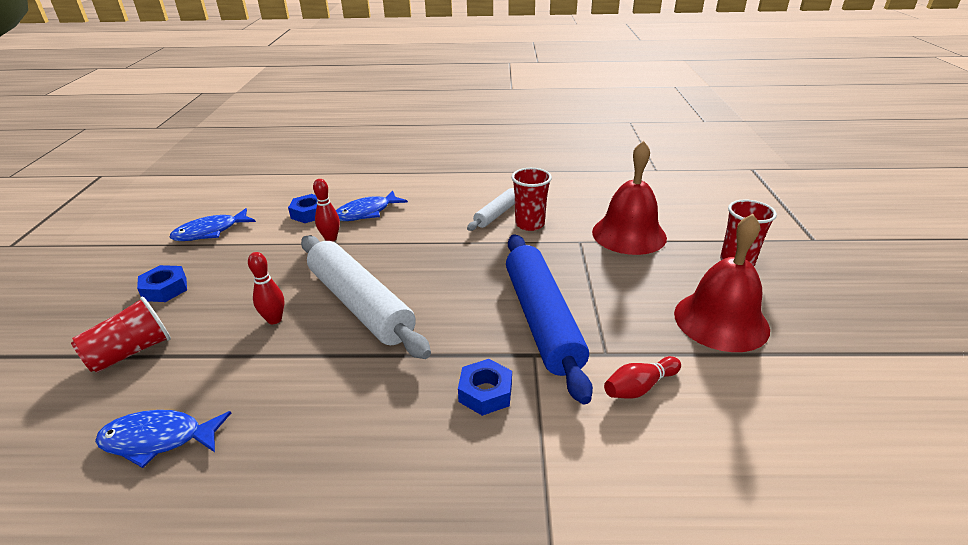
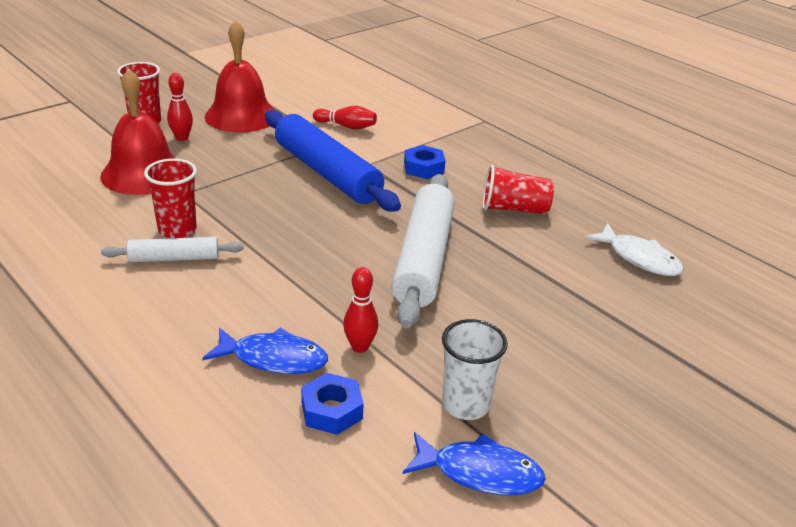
camera: 135 degrees left, 0 degrees up
(131, 352) = (643, 338): red cup -> red cup (514, 209)
(158, 439) = (639, 258): blue fish -> white fish
(165, 289) = (585, 399): blue nut -> none
(241, 249) = (465, 405): none -> white cup
(274, 319) = (503, 291): red bowling pin -> red bowling pin (182, 138)
(542, 320) = (326, 173): blue rolling pin -> blue rolling pin turned 75 degrees counterclockwise

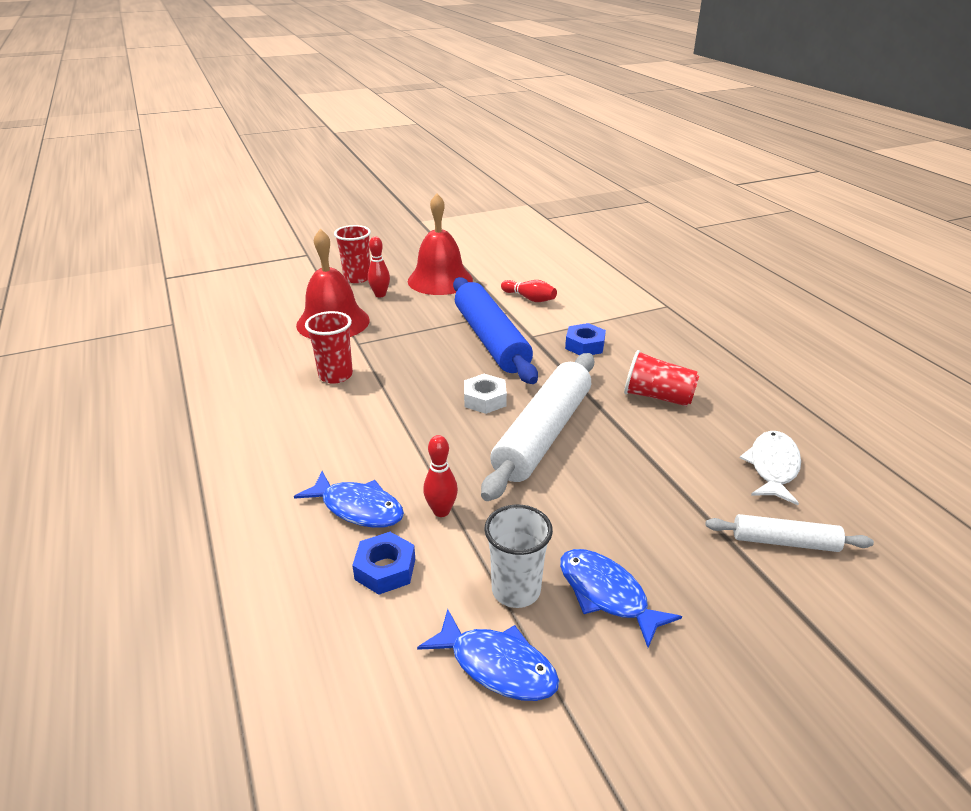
camera: 20 degrees right, 0 degrees up
(174, 258) = (320, 401): white rolling pin -> white rolling pin (784, 542)
(350, 233) = (485, 399): none -> white nut
(547, 392) = (607, 594): none -> blue fish
(639, 258) = (772, 467): white fish -> white fish turned 135 degrees counterclockwise

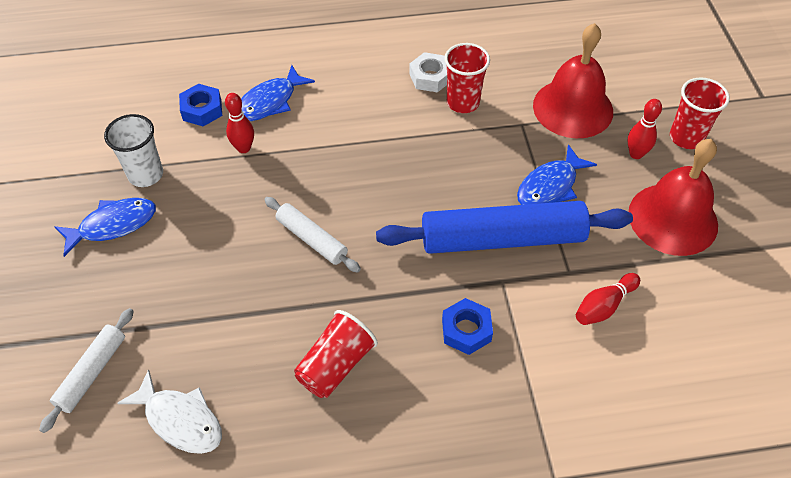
camera: 105 degrees right, 20 degrees up
(485, 399) = (384, 207): white nut -> white nut (430, 77)
(497, 665) = (95, 152): blue fish -> blue fish (550, 186)
(543, 434) = (312, 239): white rolling pin -> white rolling pin, size x0.51

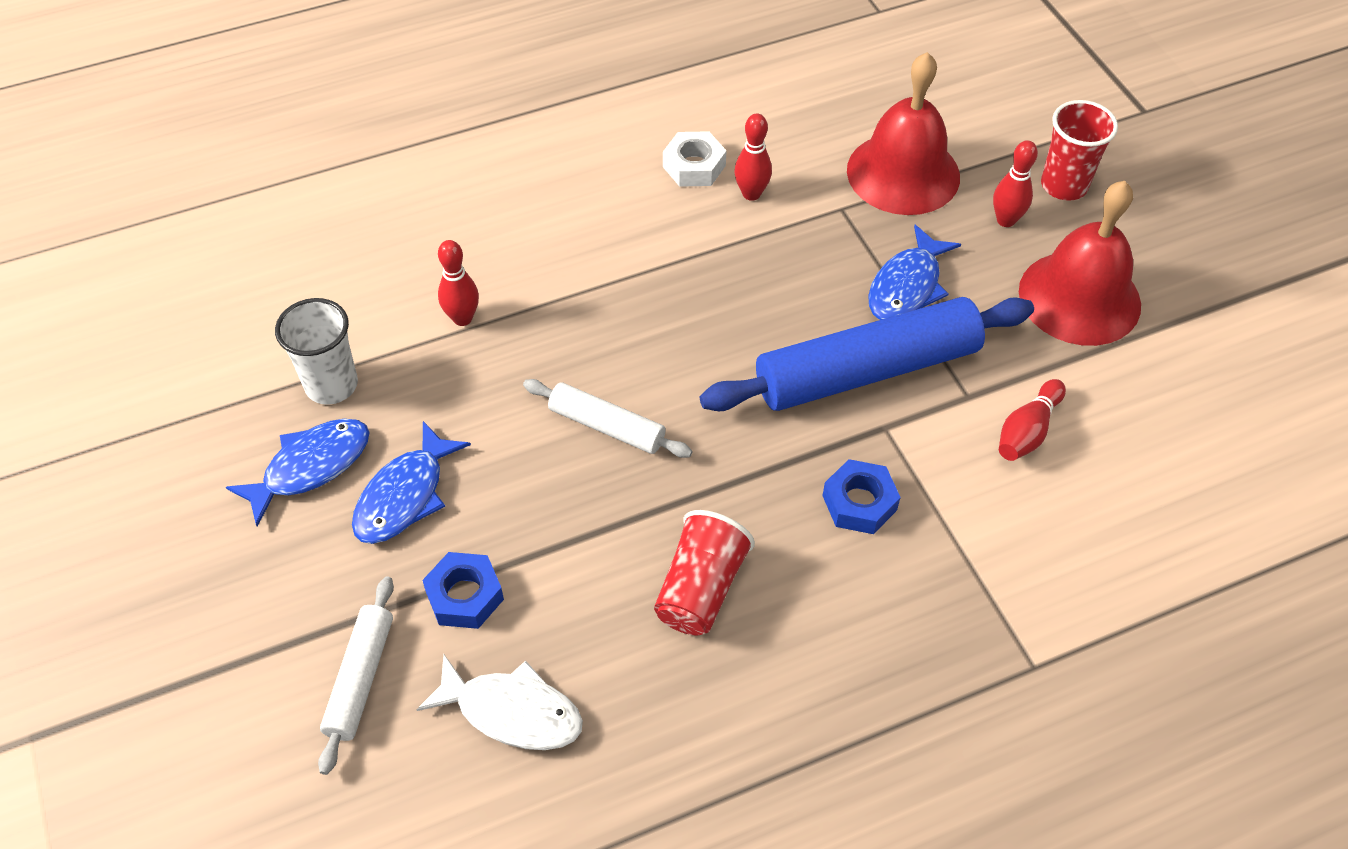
camera: 15 degrees left, 0 degrees up
(202, 110) = (380, 275): blue nut -> blue nut (465, 596)
(270, 102) = (476, 244): blue fish -> blue fish (405, 495)
(463, 102) = (751, 194): red cup -> red bowling pin

